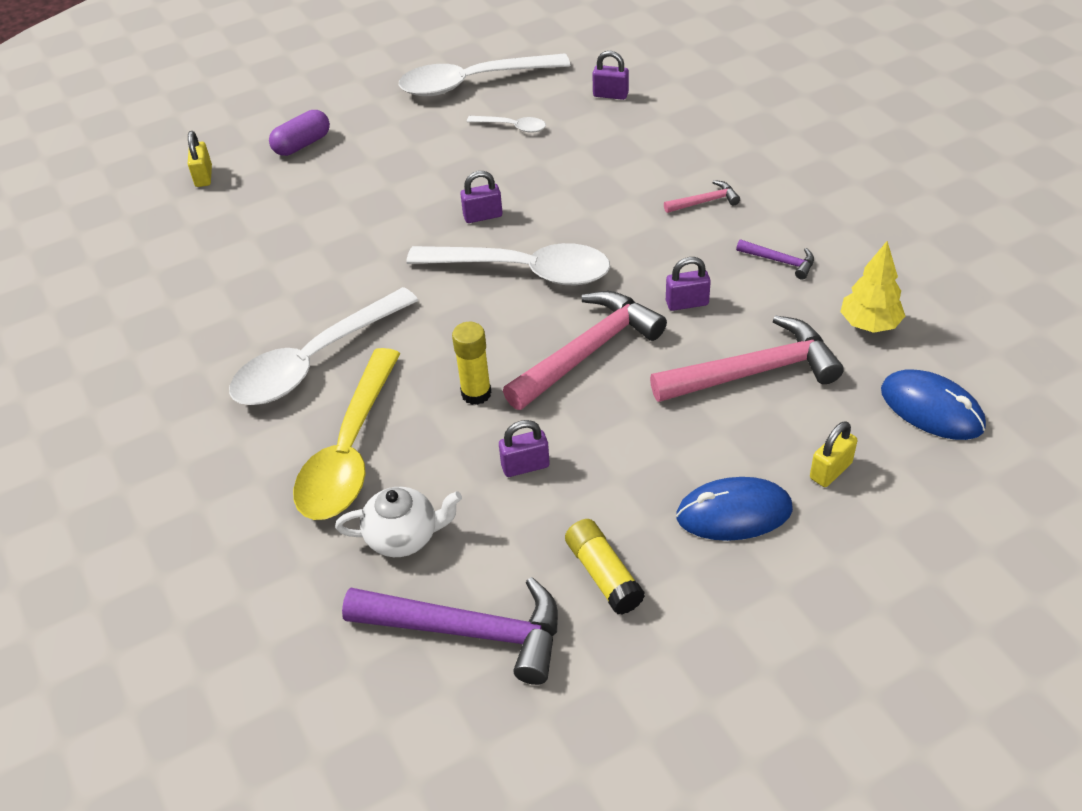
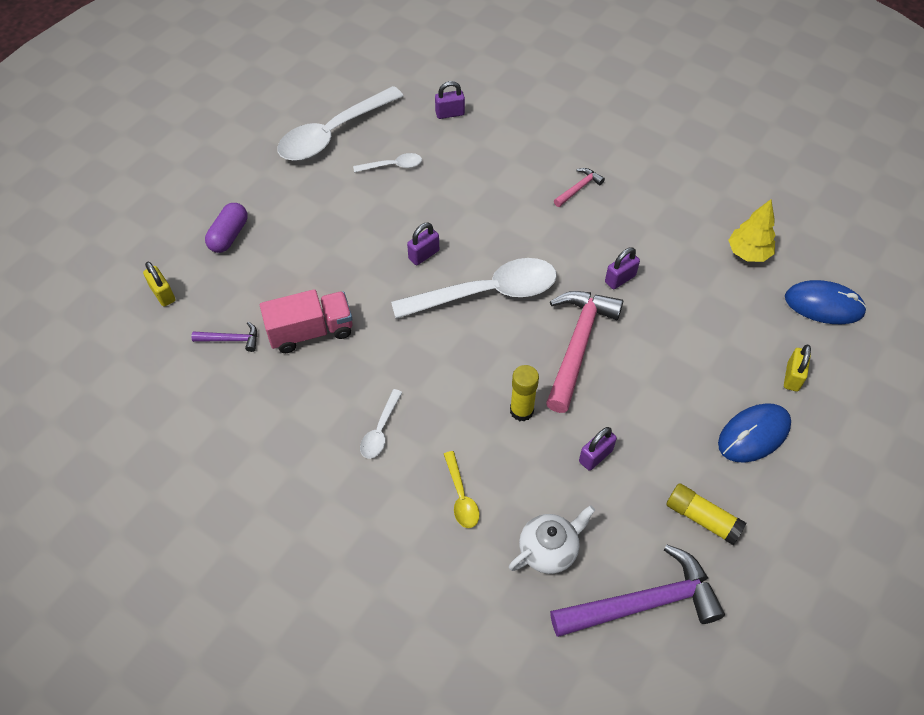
camera: 30 degrees left, 10 degrees up
(315, 250) = (311, 331): none -> pink truck
(315, 360) = (380, 430): white spoon -> white spoon, size x0.45
(350, 450) = (461, 496): yellow spoon -> yellow spoon, size x0.45
(753, 372) = (698, 319): pink hammer -> none
(780, 261) = (660, 222): purple hammer -> purple hammer (231, 339)

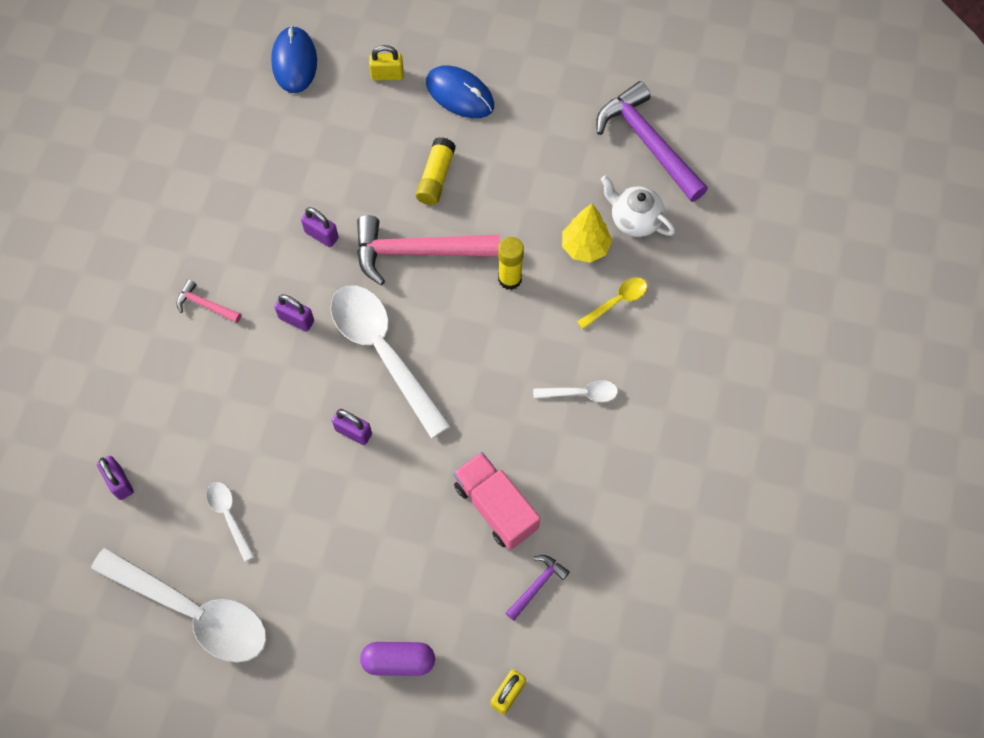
camera: 110 degrees left, 10 degrees up
(231, 339) = (537, 585): purple hammer -> purple hammer turned 60 degrees clockwise
(595, 456) = (531, 207): purple padlock -> purple padlock (296, 319)
(702, 518) = (556, 117): yellow glue stick -> yellow glue stick (436, 177)
(748, 253) = (249, 131): yellow tree -> yellow tree (585, 247)

